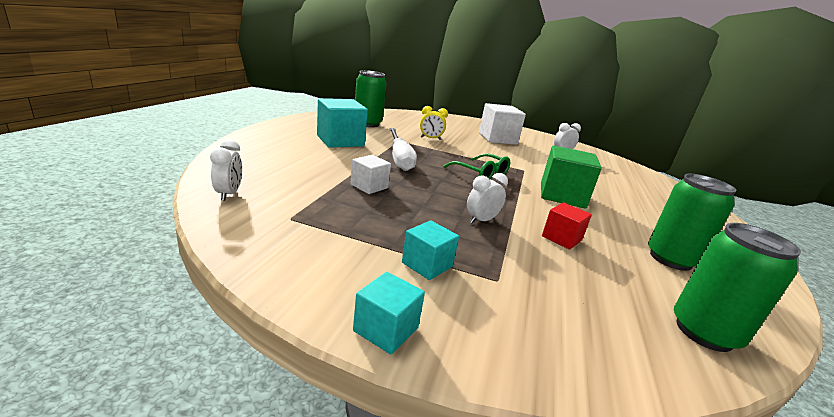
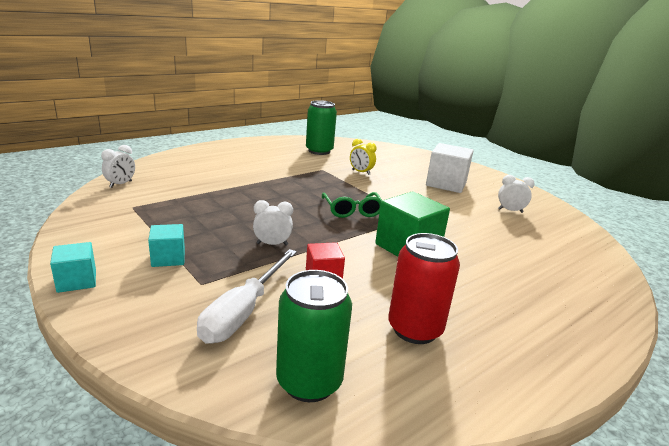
camera: 35 degrees right, 0 degrees up
(340, 141) = (265, 162): turquoise cube -> none
(369, 186) = (225, 199): white cube -> none
(399, 158) = (292, 184): white screwdriver -> white screwdriver (243, 311)
(670, 259) = (415, 329): green can -> red can

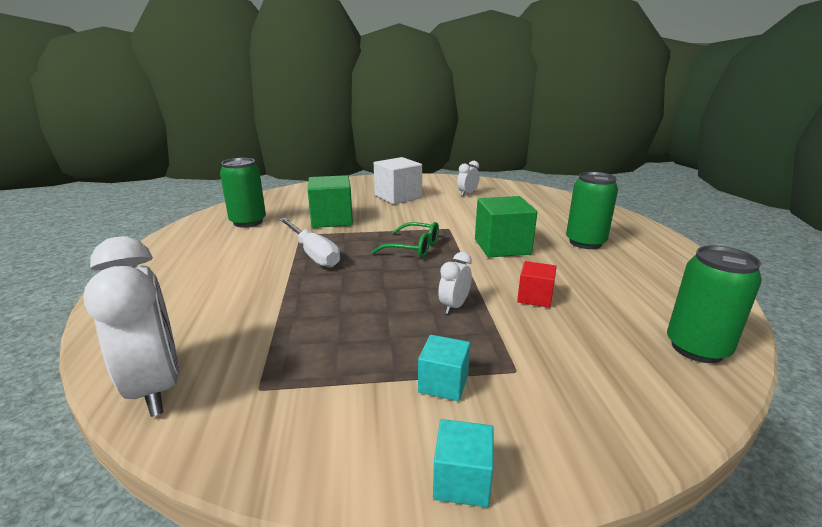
camera: 55 degrees left, 0 degrees up
(121, 184) = (156, 387): white clock -> white clock, size x2.10
(243, 311) = (582, 355): white screwdriver -> white screwdriver (313, 253)
(361, 172) = (332, 219): yellow clock -> green cube
(415, 329) = (628, 283): red can -> none
(486, 292) = (585, 242): none -> green can

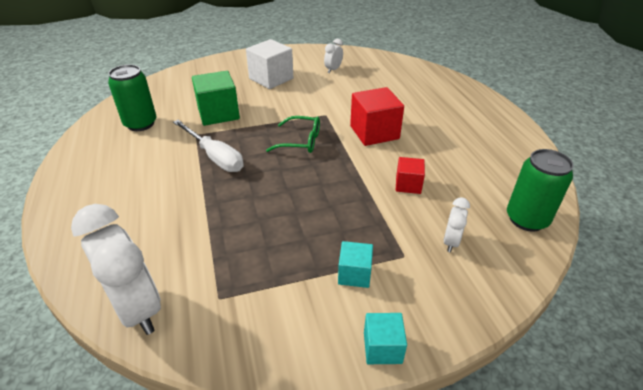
camera: 10 degrees left, 15 degrees up
(454, 306) = (347, 201): white clock -> white clock (451, 242)
(502, 247) = (374, 132): green cube -> red cube
(585, 242) = (440, 121): green can -> none

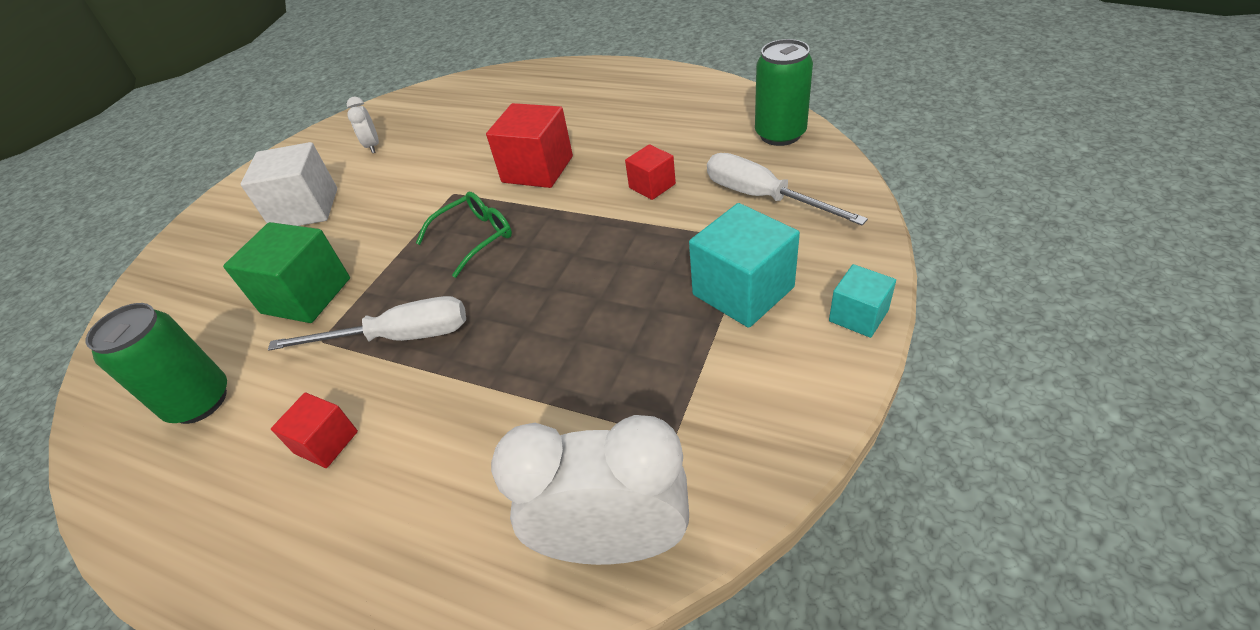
camera: 45 degrees left, 5 degrees up
(141, 173) = (326, 442): none -> red cube
(354, 274) = (743, 291): turquoise cube -> turquoise cube, size x1.77
(451, 242) = (763, 197): white clock -> white screwdriver

